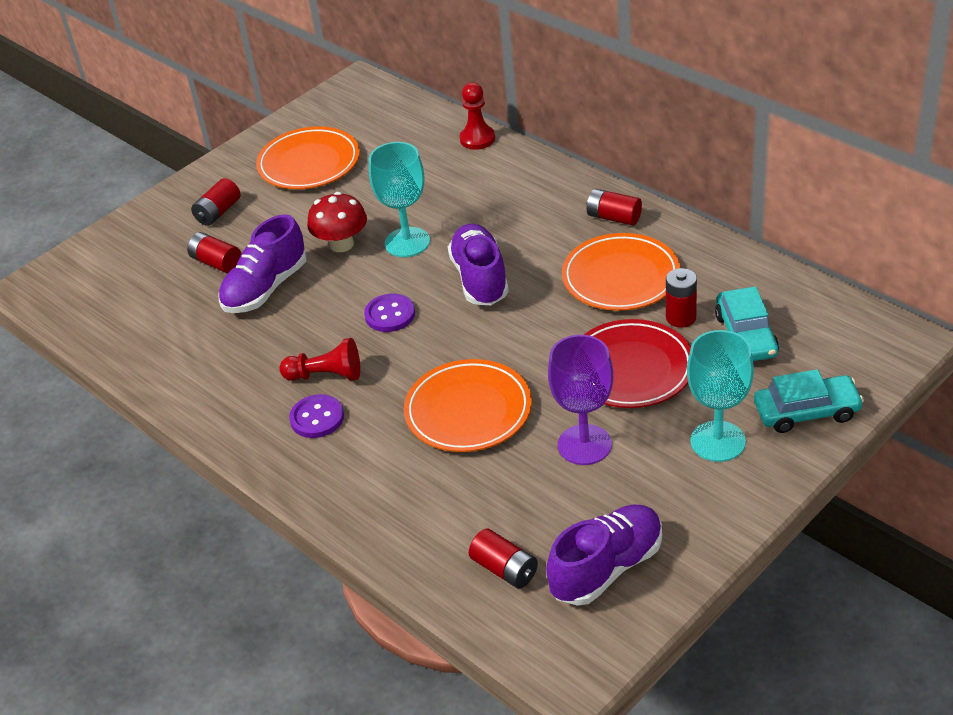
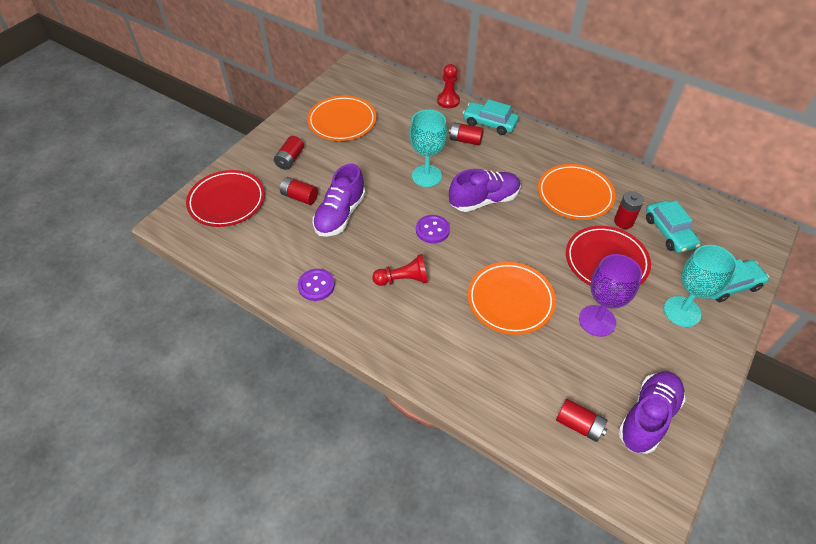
camera: 15 degrees left, 10 degrees up
(115, 264) = (227, 201): none -> red plate
(317, 418) = (407, 313): purple button -> purple button (316, 285)
(341, 244) = (382, 179): red mushroom -> none
(480, 279) = (484, 200): purple shoe -> purple shoe turned 90 degrees clockwise
(529, 172) = (489, 123): none -> turquoise car
(614, 217) = (554, 152): red battery -> red battery (465, 140)

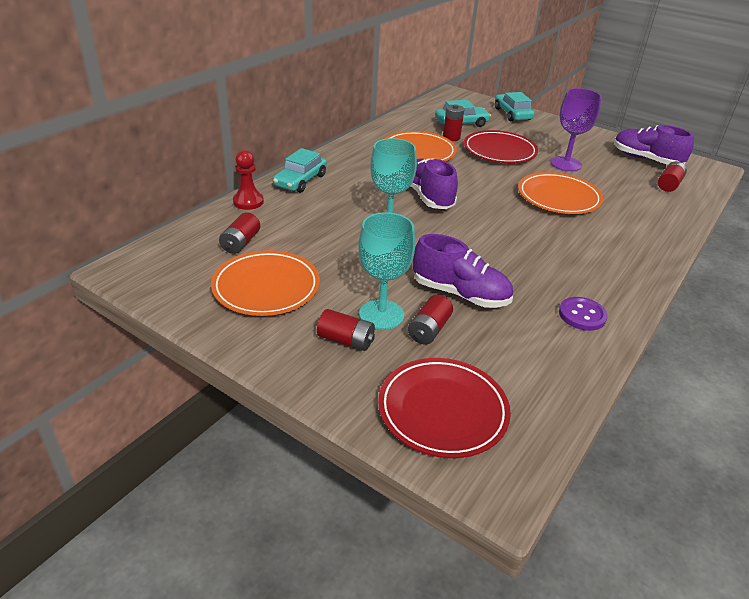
camera: 90 degrees left, 15 degrees down
(403, 279) = (552, 253): red pawn -> none
(432, 230) = (476, 230): purple button -> none
(465, 140) = (328, 198): red battery -> red battery (240, 243)
(682, 311) = (543, 133): turquoise goblet -> turquoise goblet (381, 314)

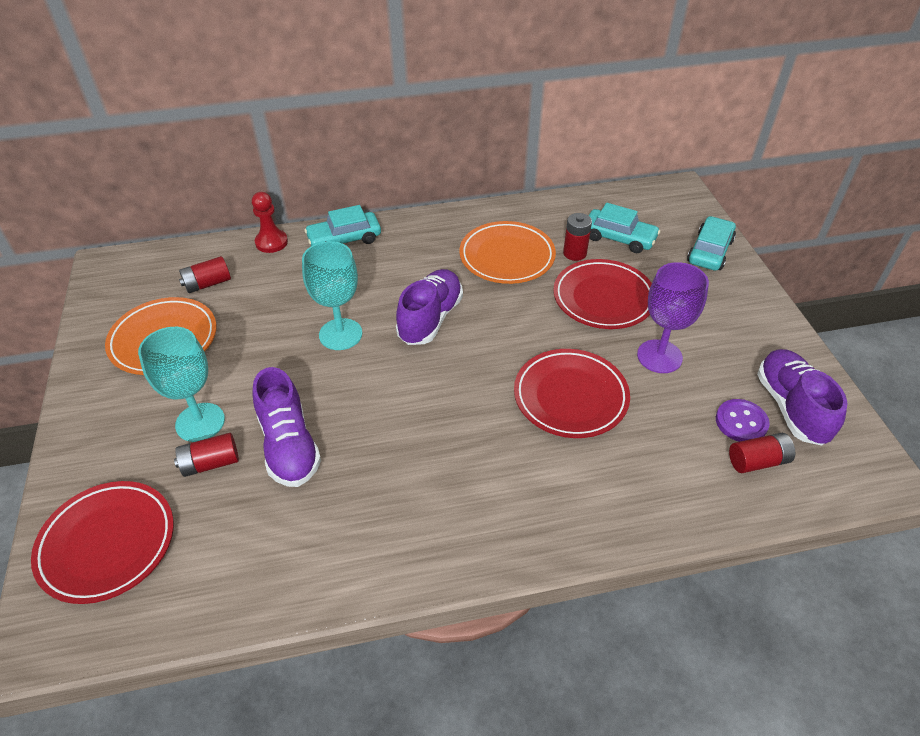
camera: 45 degrees right, 10 degrees up
(346, 340) = (142, 428): red battery -> none
(558, 197) = (570, 397): orange plate -> red plate
(582, 315) = (356, 548): purple button -> purple button (741, 422)

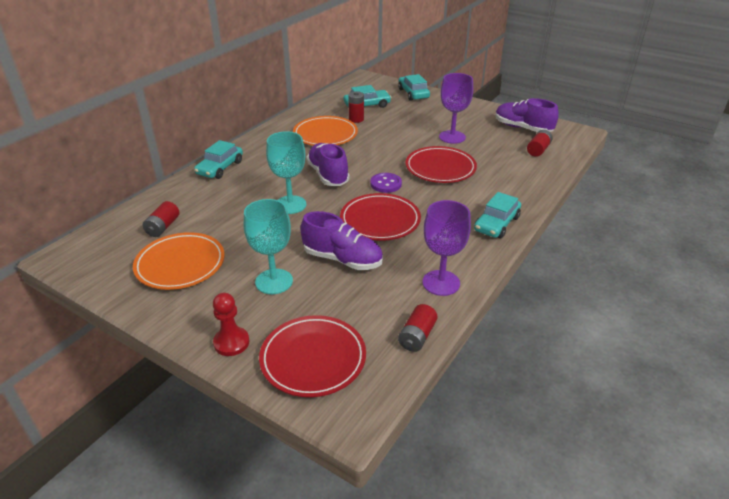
camera: 45 degrees left, 10 degrees down
(210, 463) = (312, 292): red battery -> red battery (417, 336)
(271, 242) = (173, 190): red pawn -> red pawn (231, 342)
(333, 563) = (441, 283): none -> purple goblet
(515, 535) = (496, 224): none -> turquoise car
(603, 298) = (396, 129): red plate -> red plate (380, 220)
(741, 422) = (514, 141): purple button -> purple button (386, 184)

